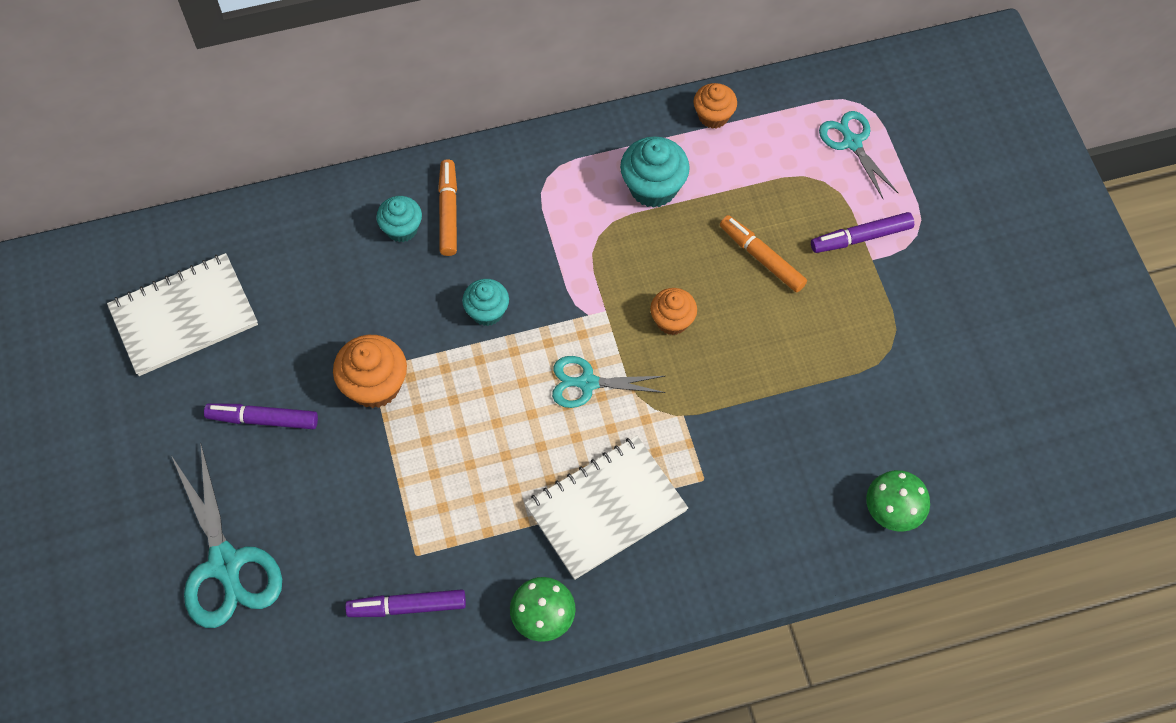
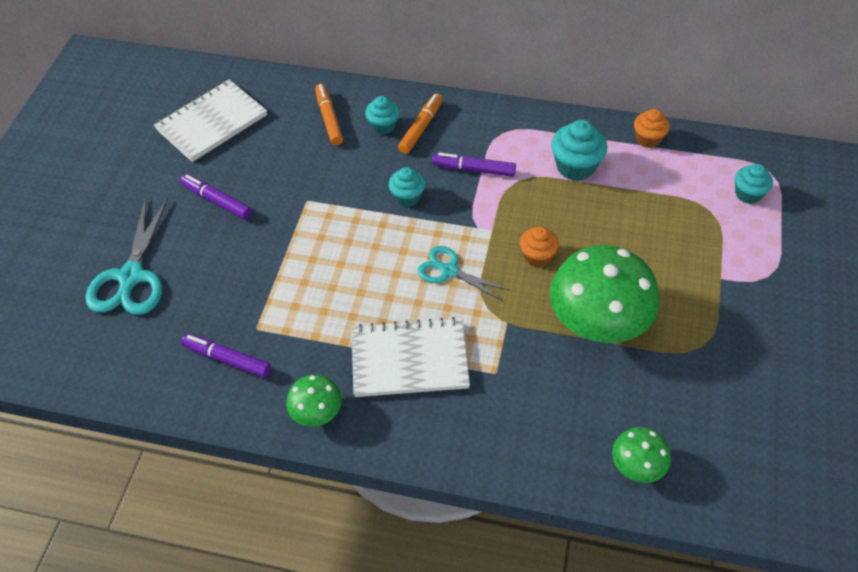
camera: 30 degrees right, 10 degrees down
(184, 316) = (212, 122): white notebook -> white notebook turned 45 degrees counterclockwise
(375, 385) = (302, 211): orange cupcake -> none
(762, 257) = (631, 242): orange marker -> orange marker (329, 119)
(775, 367) = (598, 319): none -> green mushroom
(851, 142) = (748, 194): turquoise scissors -> turquoise cupcake
(861, 237) = (720, 259): purple marker -> purple marker (473, 169)

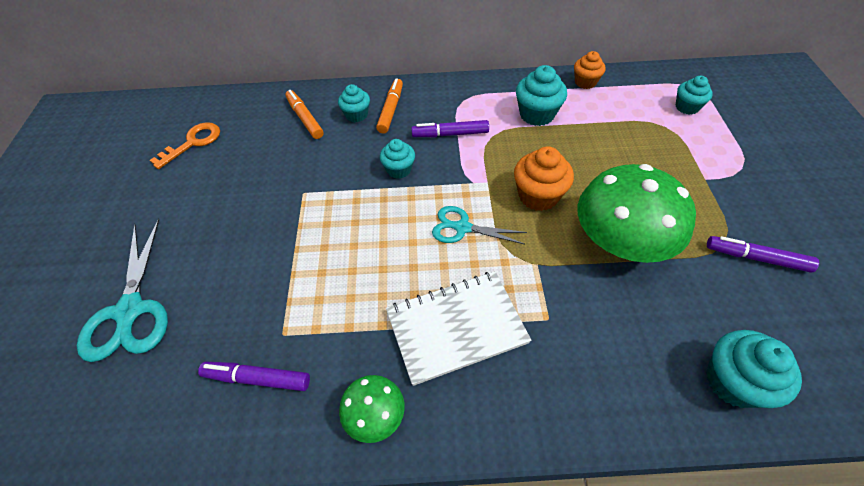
camera: 15 degrees left, 0 degrees up
(212, 122) = (193, 143): white notebook -> orange key
(217, 201) = (212, 212): purple marker -> purple marker (756, 258)
(537, 256) = (538, 196): orange cupcake -> orange cupcake, size x1.53
(637, 464) = (733, 381): green mushroom -> turquoise cupcake

